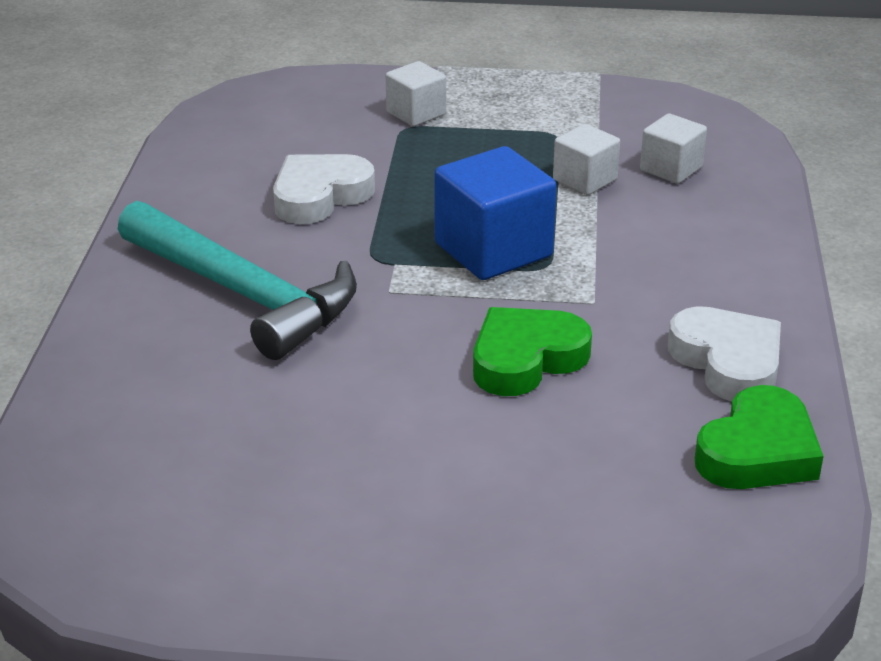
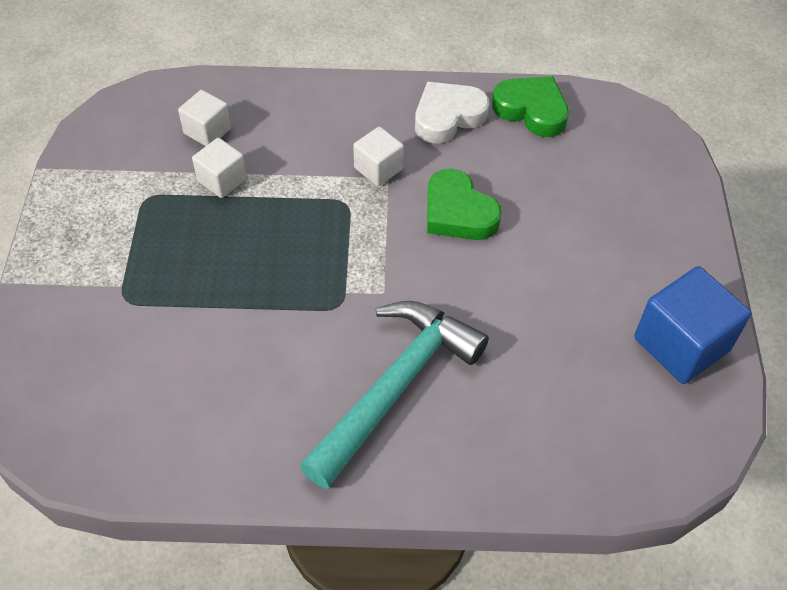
camera: 95 degrees left, 20 degrees up
(320, 196) = (243, 351): white heart -> none
(416, 113) = (98, 293): white cube -> white cube (378, 168)
(493, 250) = (325, 233): blue cube -> blue cube (681, 344)

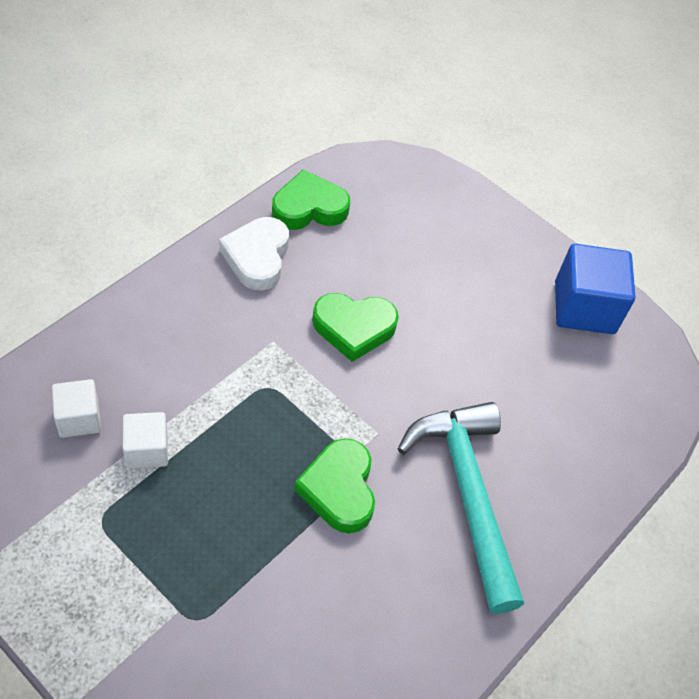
camera: 55 degrees left, 0 degrees up
(309, 304) = (339, 489): none -> green heart
(378, 168) = (257, 339): white cube -> none

